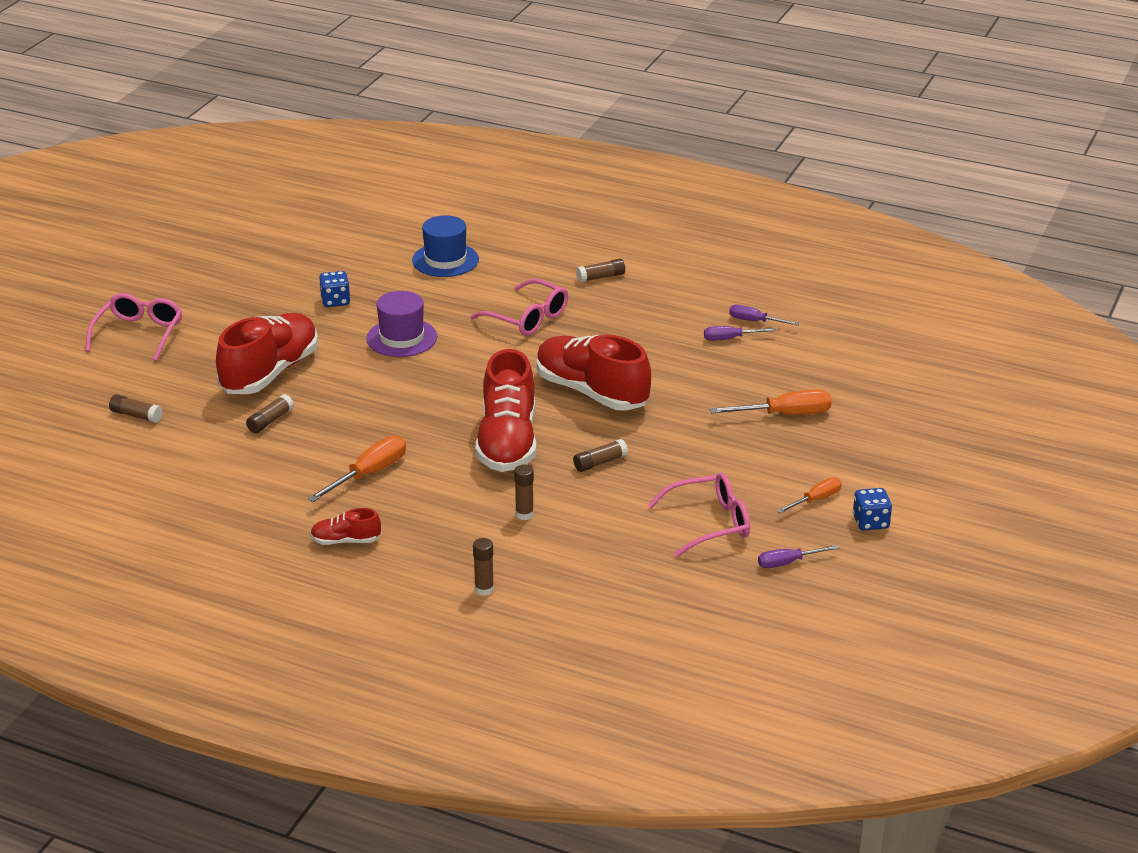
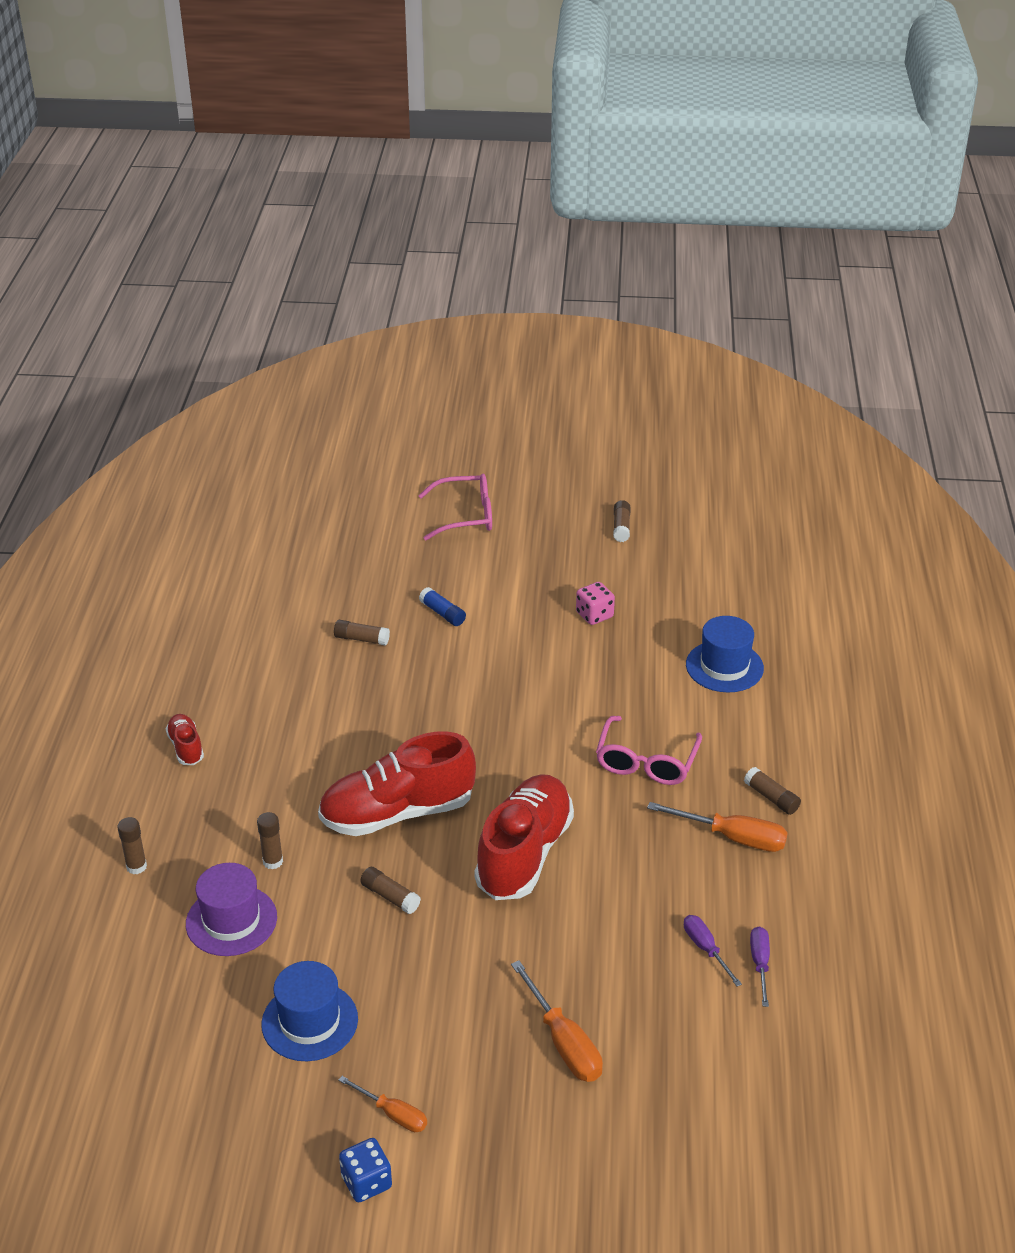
camera: 70 degrees right, 5 degrees up
(136, 415) = (334, 558): brown glue stick -> brown glue stick (621, 527)
(270, 373) = (442, 613): red shoe -> blue glue stick
(335, 301) = (594, 615): blue dice -> pink dice
(369, 474) = (300, 730): orange screwdriver -> orange screwdriver (733, 837)
(401, 338) = (552, 680): purple hat -> purple hat (231, 920)
(709, 523) = (309, 1021): pink glasses -> blue hat
(788, 563) = (256, 1114): purple screwdriver -> none

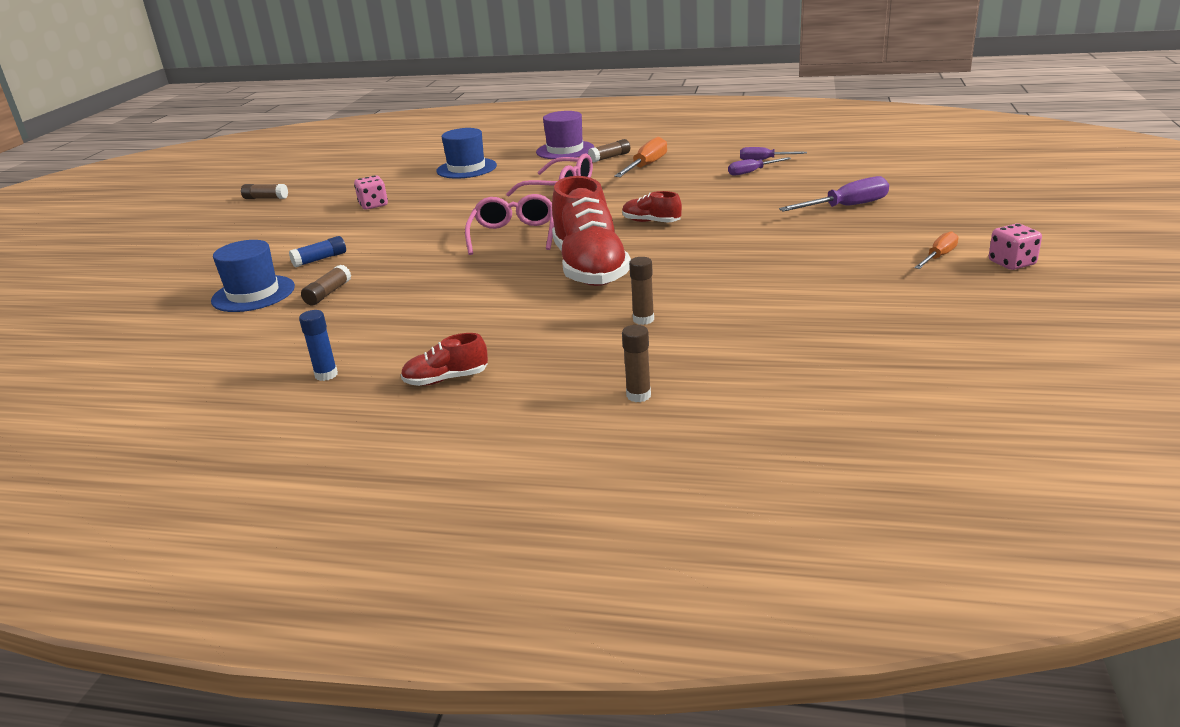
camera: 80 degrees left, 10 degrees down
(207, 677) = (326, 375): none -> blue glue stick
(231, 920) = (724, 335): purple hat -> purple hat (565, 150)
(309, 1021) = (849, 292): blue hat -> blue hat (253, 294)
(366, 1182) = (1012, 263): blue dice -> pink dice
(390, 897) = (696, 267): brown glue stick -> none
(465, 516) = (178, 254): pink glasses -> pink glasses (514, 235)
(524, 854) = (651, 222): red shoe -> red shoe, size x0.46
(563, 1042) = (846, 207): orange screwdriver -> purple screwdriver

